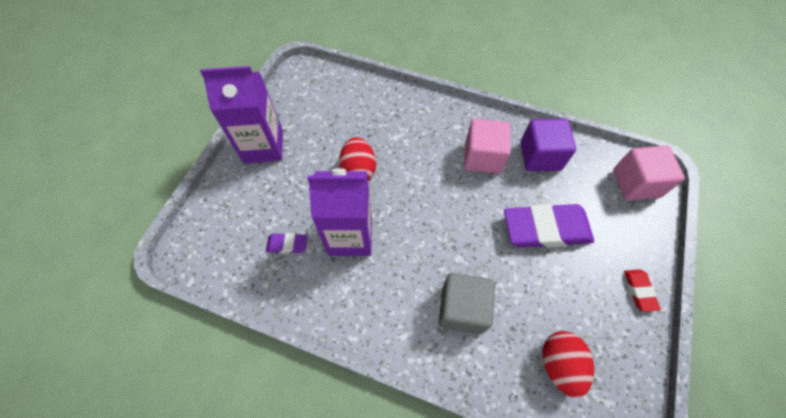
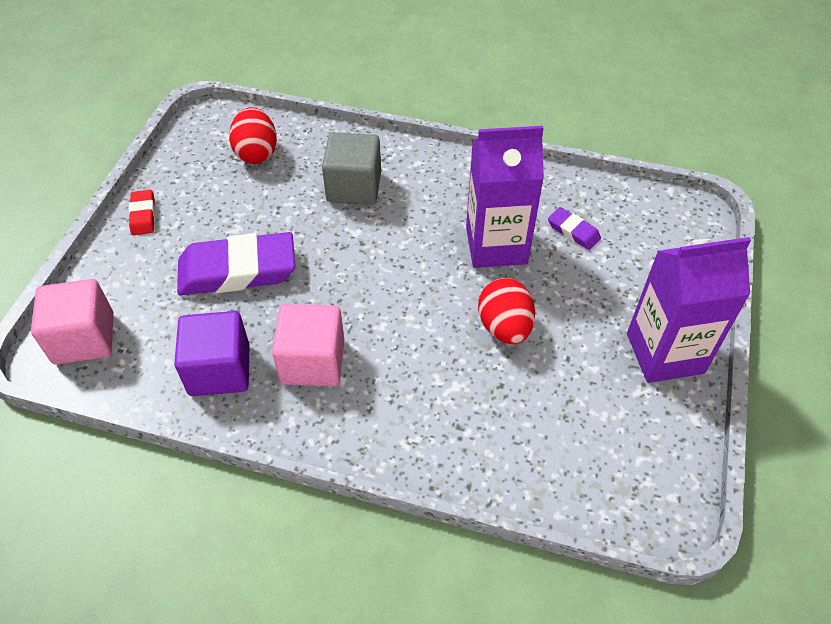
camera: 175 degrees right, 10 degrees down
(287, 244) = (573, 231): purple eraser -> purple eraser turned 45 degrees clockwise

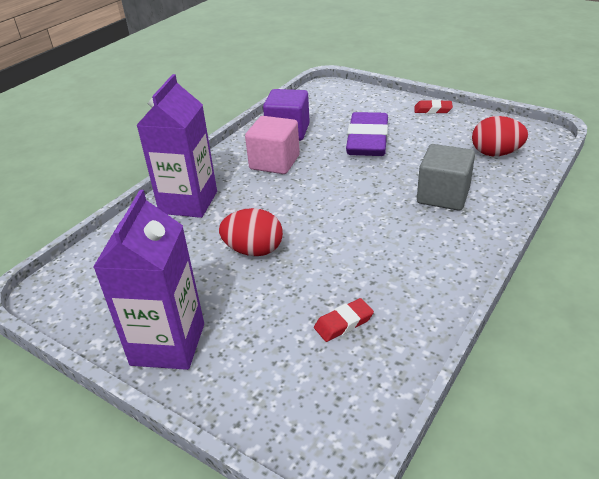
camera: 110 degrees right, 15 degrees down
(84, 338) = (335, 94): pink cube -> none
(496, 245) = (345, 264): purple carton -> purple carton (188, 202)
(573, 231) = (343, 323): purple eraser -> red eraser

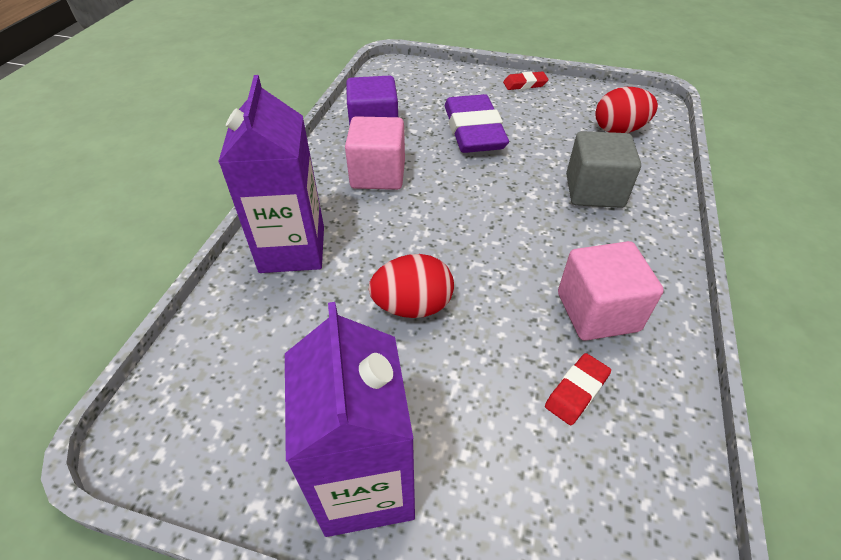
camera: 20 degrees left, 10 degrees up
(392, 277) = (597, 312): none -> pink cube

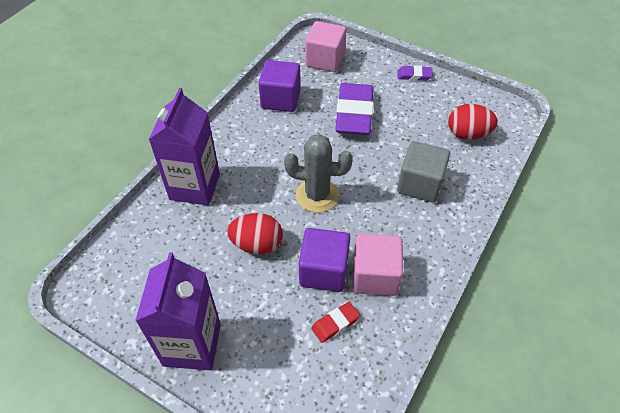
camera: 15 degrees right, 5 degrees up
(378, 174) = (270, 139): pink cube -> pink cube (325, 60)
(469, 227) = (317, 195): none -> grey cactus
(524, 321) = (324, 271): none -> purple cube
(525, 84) = (414, 75): red eraser -> purple eraser

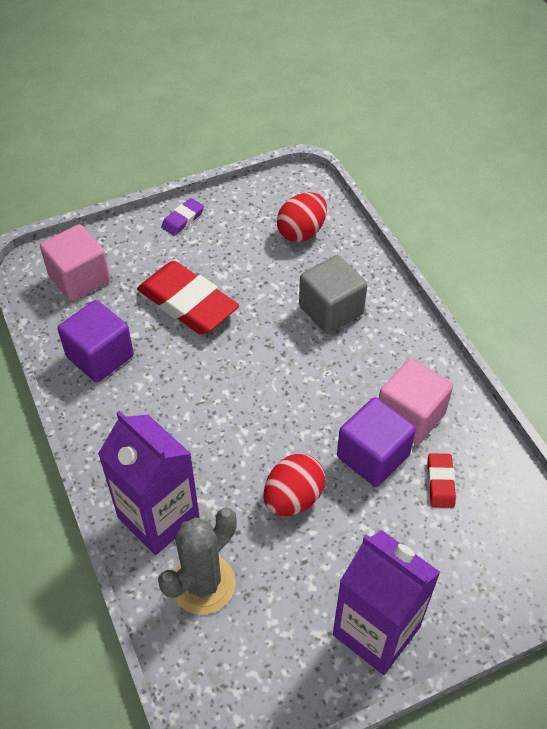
camera: 55 degrees left, 0 degrees up
(317, 195) = (272, 405): grey cactus -> grey cactus (203, 584)
(354, 113) = (188, 303): purple eraser -> red eraser

